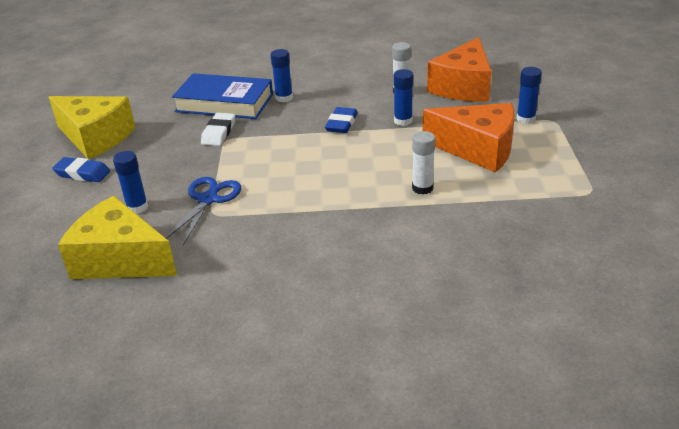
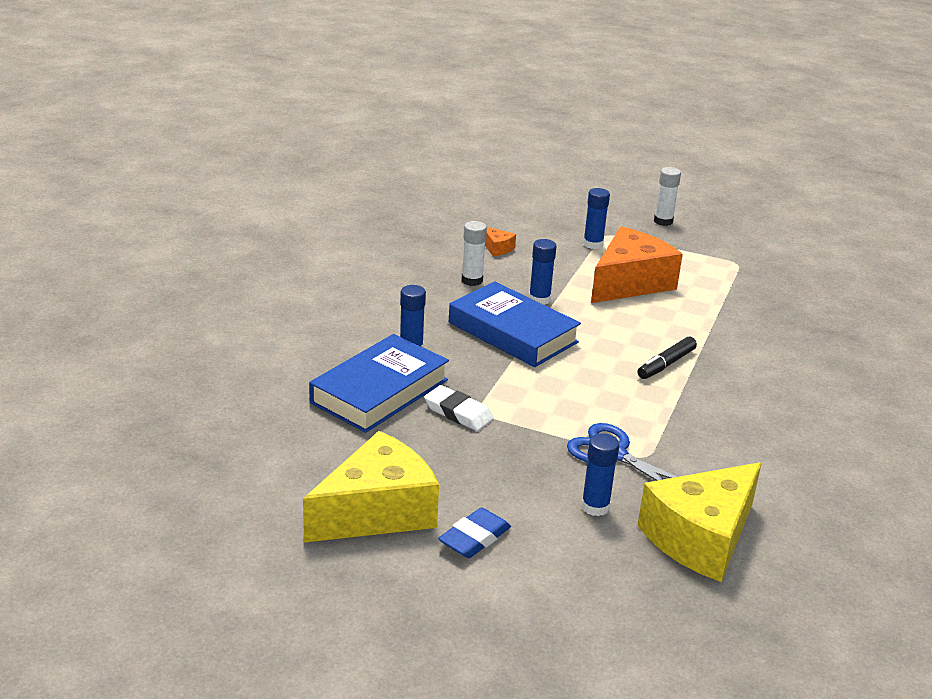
camera: 70 degrees left, 5 degrees down
(341, 124) = (512, 332): blue eraser -> blue book
(357, 194) = (666, 364): none -> black marker
(422, 188) = (679, 329): white glue stick -> white glue stick (663, 221)
(463, 87) = (497, 248): orange cheese -> orange cheese, size x0.41

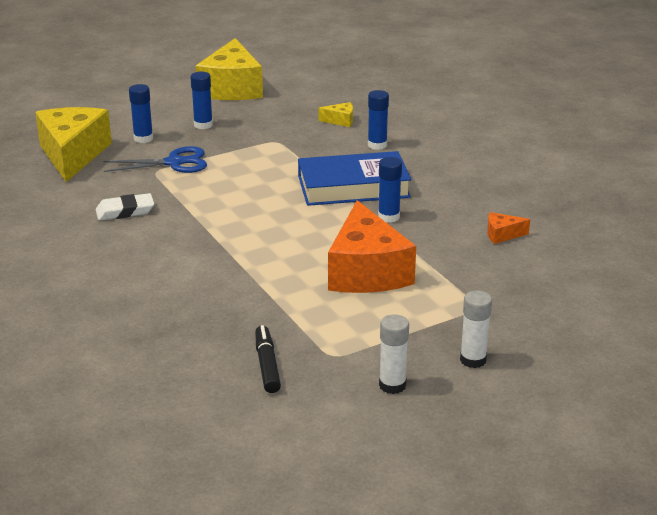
camera: 130 degrees right, 0 degrees up
(379, 391) = (340, 121): blue book -> yellow cheese
(458, 413) = (284, 134): white eraser -> white eraser (125, 211)
(472, 280) = (453, 201): white glue stick -> white glue stick (392, 385)
(474, 538) = (175, 102): blue eraser -> none
(593, 244) = (461, 288): blue glue stick -> blue glue stick (203, 125)
(666, 364) = (231, 226): black marker -> black marker (267, 365)

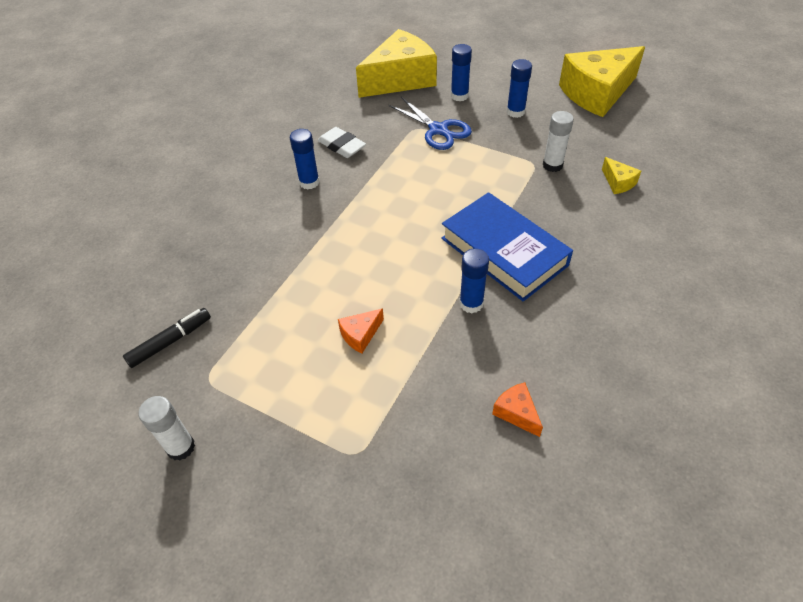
camera: 60 degrees right, 20 degrees up
(366, 271) = (360, 335): orange cheese -> orange cheese, size x0.41
(377, 145) = (600, 229): blue glue stick -> blue glue stick (309, 182)
(473, 360) = (256, 496): white glue stick -> white glue stick (552, 165)

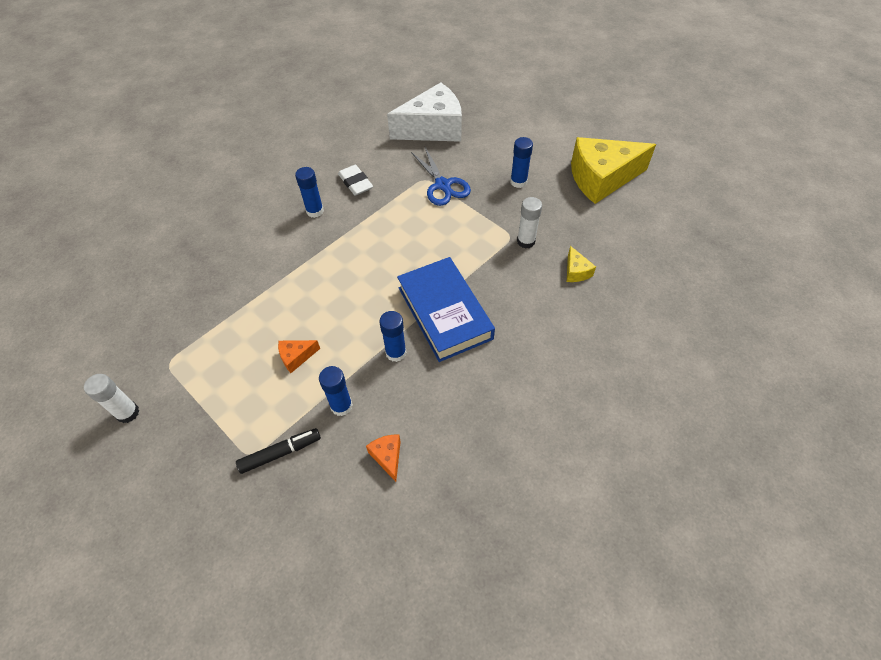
camera: 15 degrees right, 5 degrees up
(170, 341) = (154, 325): black marker -> black marker (280, 453)
(400, 79) = (433, 128): yellow cheese -> white cheese
(459, 96) = (476, 155): blue glue stick -> blue glue stick (341, 406)

